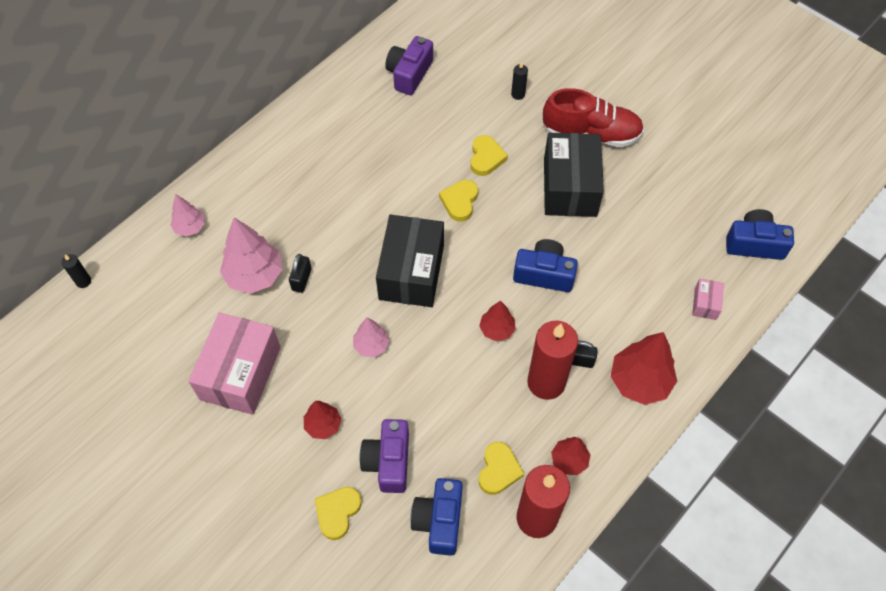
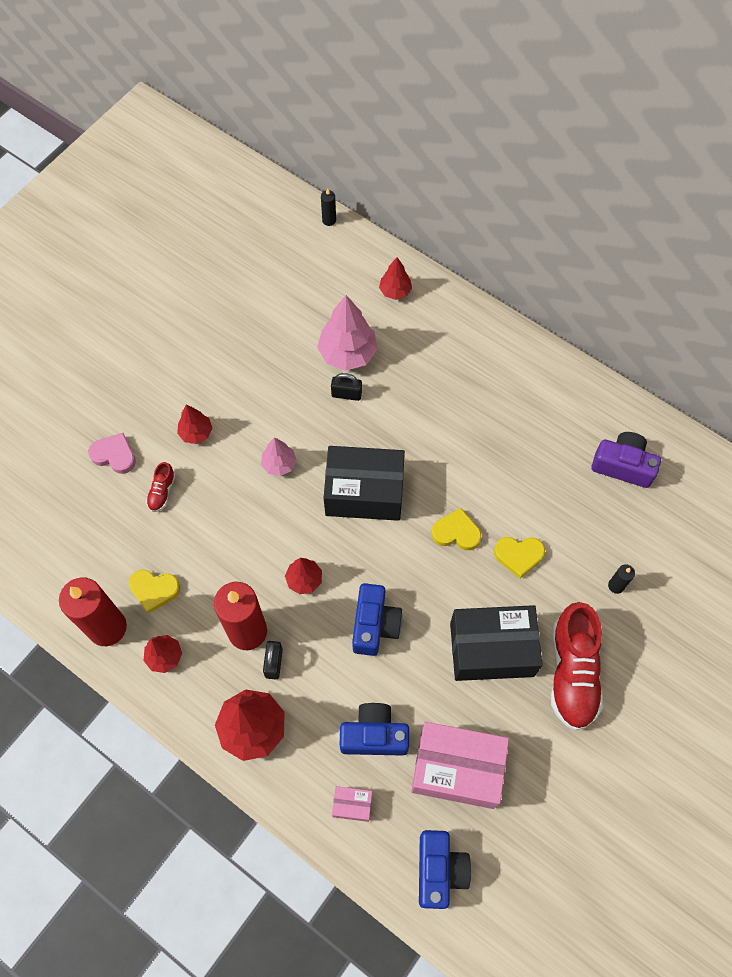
camera: 85 degrees right, 5 degrees up
(190, 227) = (395, 291): pink tree -> red tree
(240, 373) = (245, 358): pink box -> pink box (457, 769)
(337, 512) = (114, 455): yellow heart -> pink heart
(388, 461) = (162, 492): purple camera -> red shoe
(439, 521) = (106, 540): blue camera -> blue camera (374, 735)

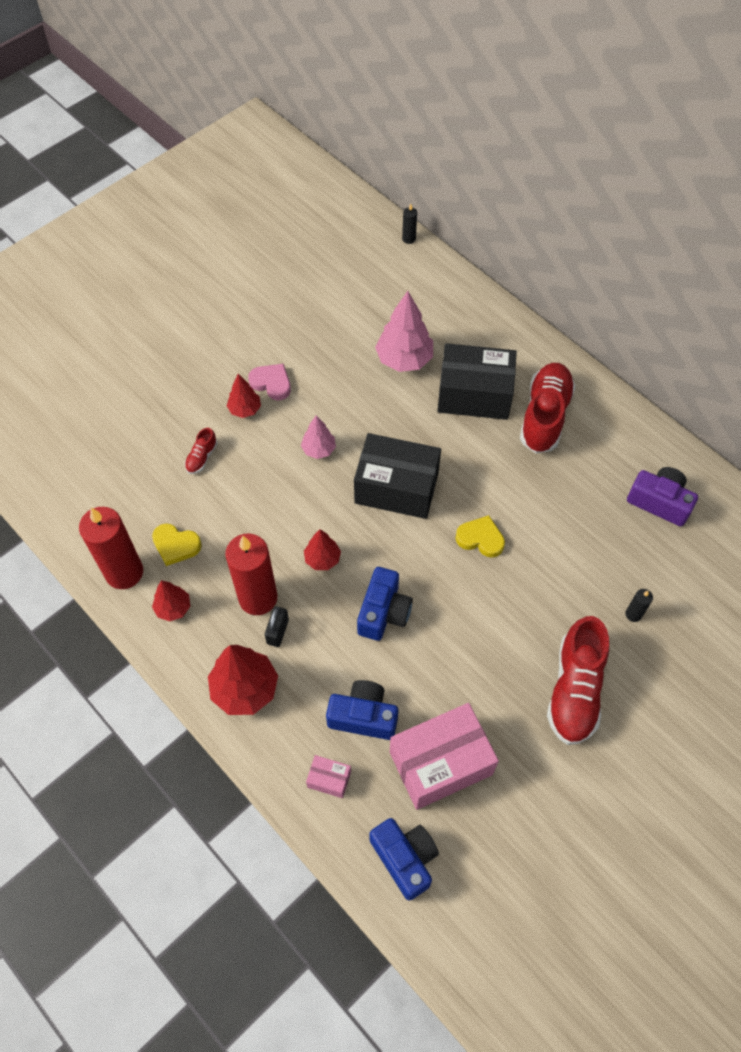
camera: 10 degrees right, 5 degrees down
(114, 455) = (163, 418): pink heart -> pink heart (271, 383)
(346, 394) = (396, 396): black padlock -> none
(395, 291) = (460, 310): red tree -> none
(439, 870) = (405, 858): blue camera -> blue camera turned 45 degrees counterclockwise
(457, 769) = (440, 763): pink box -> pink box turned 45 degrees counterclockwise
(491, 649) = (496, 654): black box -> black box (474, 394)
(497, 393) = (544, 416): none -> red shoe
(518, 556) = (539, 570): yellow heart -> none

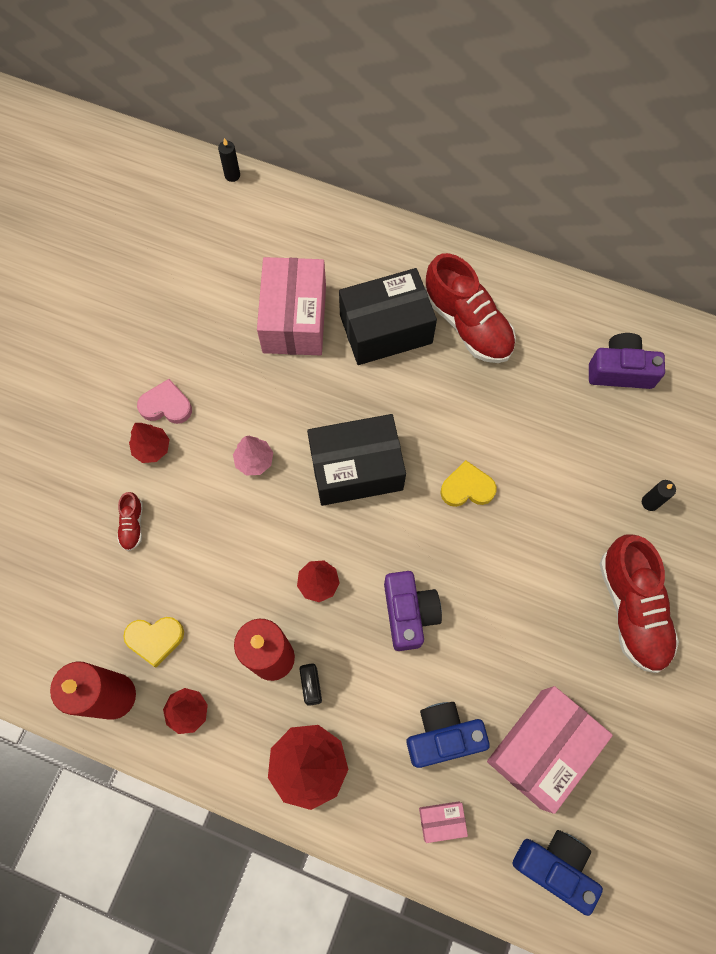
camera: 25 degrees left, 10 degrees up
(383, 612) = (409, 613): blue camera -> purple camera
(404, 359) = (294, 319): pink tree -> pink box
(544, 416) = (467, 324): red shoe -> red shoe turned 150 degrees clockwise

